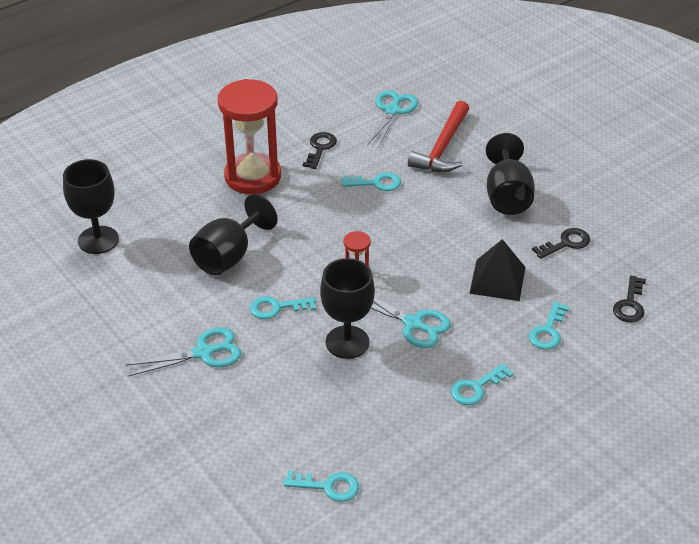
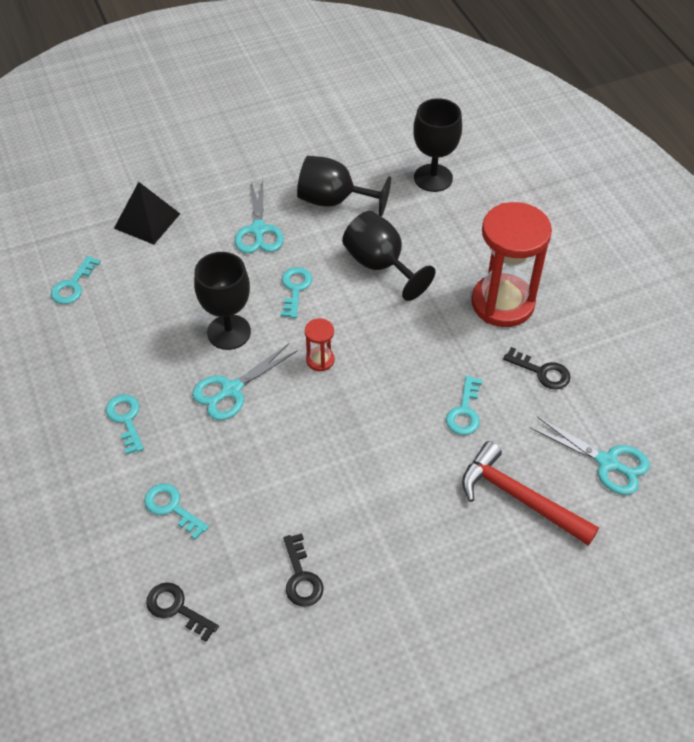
camera: 105 degrees right, 10 degrees up
(497, 280) = (266, 484): black pyramid -> black pyramid (147, 220)
(507, 196) = (406, 541): black goblet -> black goblet (334, 201)

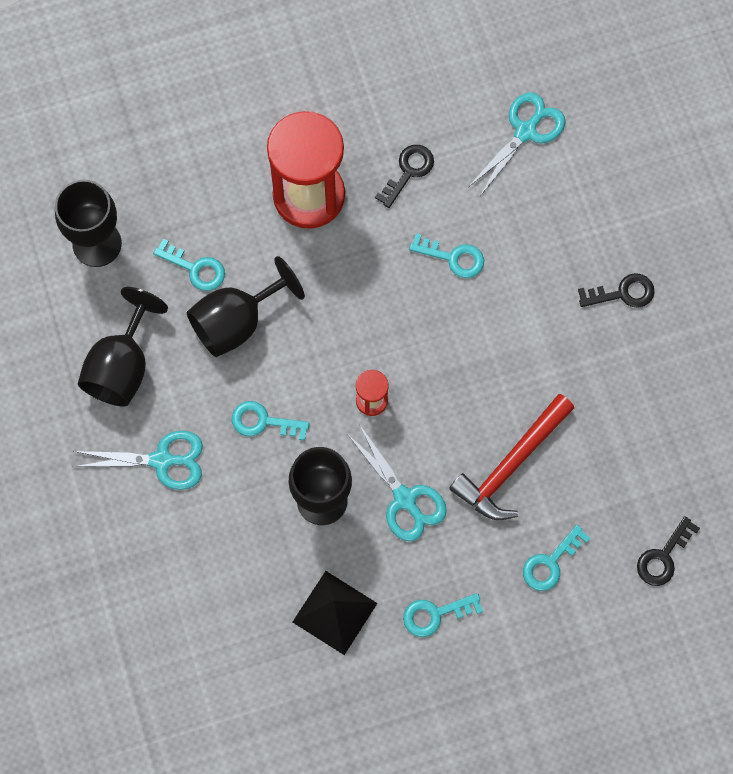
camera: 85 degrees left, 20 degrees up
(73, 285) = (229, 687): turquoise key -> turquoise key (195, 268)
(147, 220) = (128, 599): black pyramid -> black pyramid (334, 612)
(301, 577) = (636, 437): black key -> black key (622, 293)
(519, 497) = (560, 221): red hammer -> red hammer (511, 464)

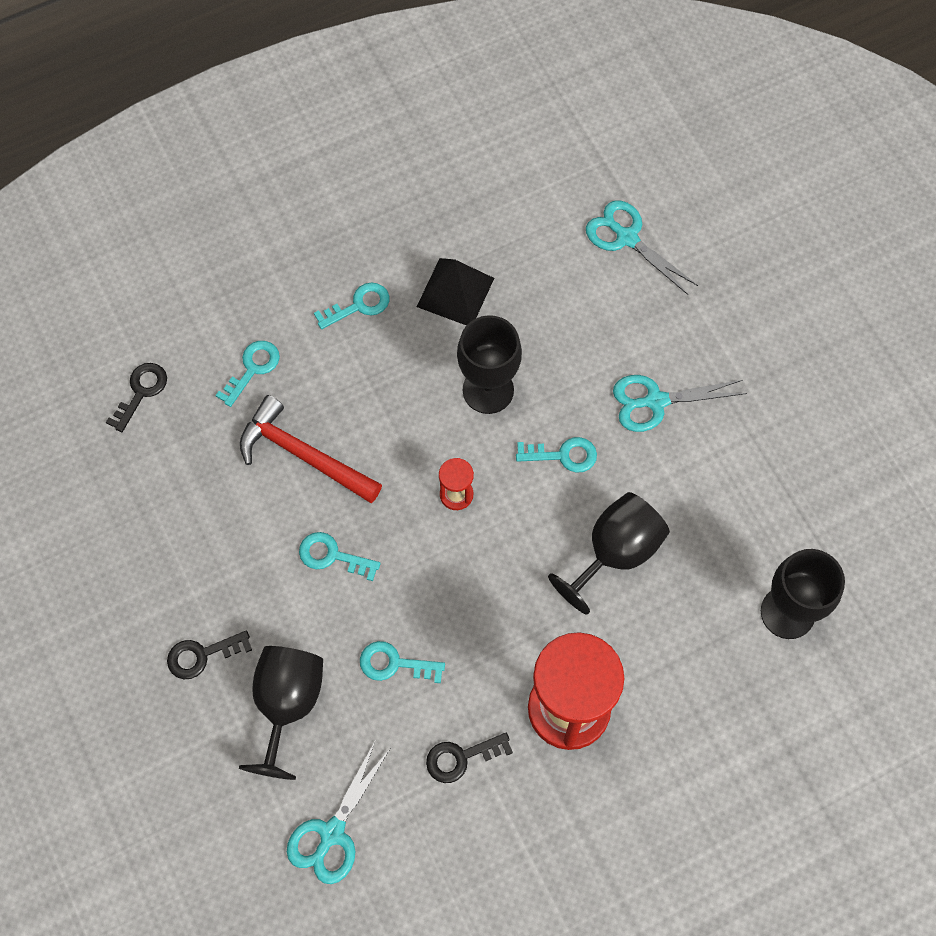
camera: 170 degrees right, 5 degrees down
(122, 366) = (722, 486): black goblet -> black goblet (287, 704)
(195, 268) = (673, 603): turquoise key -> turquoise key (332, 556)
(405, 499) = (405, 404): turquoise scissors -> turquoise scissors (626, 238)
(408, 172) = (461, 757): black key -> black key turned 45 degrees clockwise
(511, 464) = (303, 454): red hammer -> red hammer turned 90 degrees counterclockwise

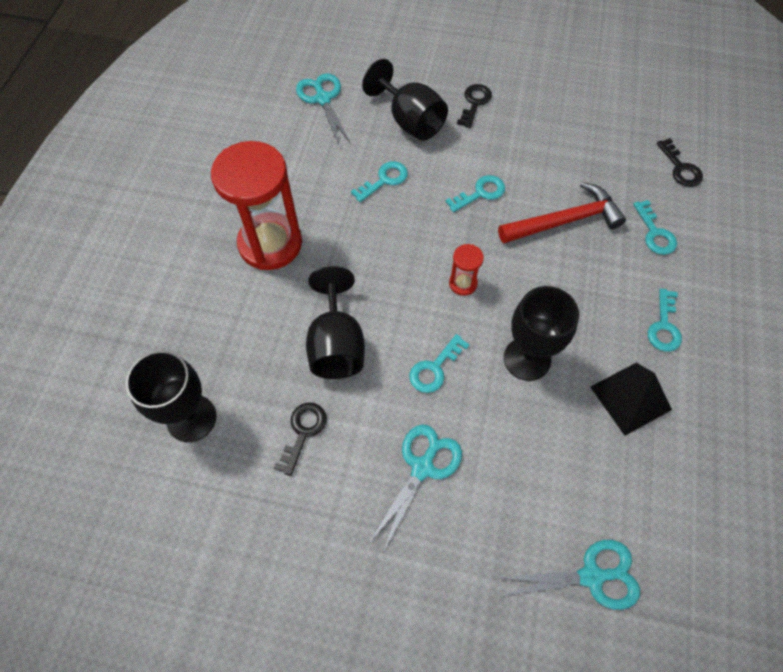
camera: 130 degrees right, 5 degrees down
(461, 757) = (300, 175): black key -> black key (303, 432)

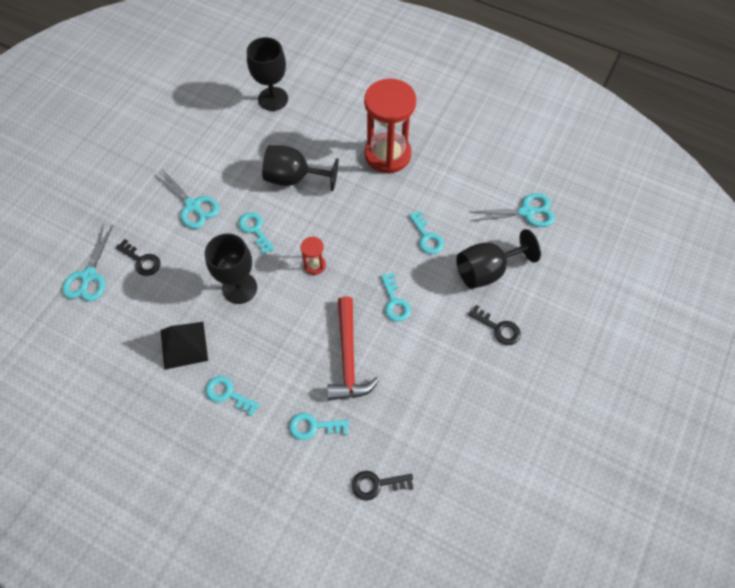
camera: 105 degrees right, 0 degrees up
(303, 432) = (241, 150): black key -> black key (141, 260)

